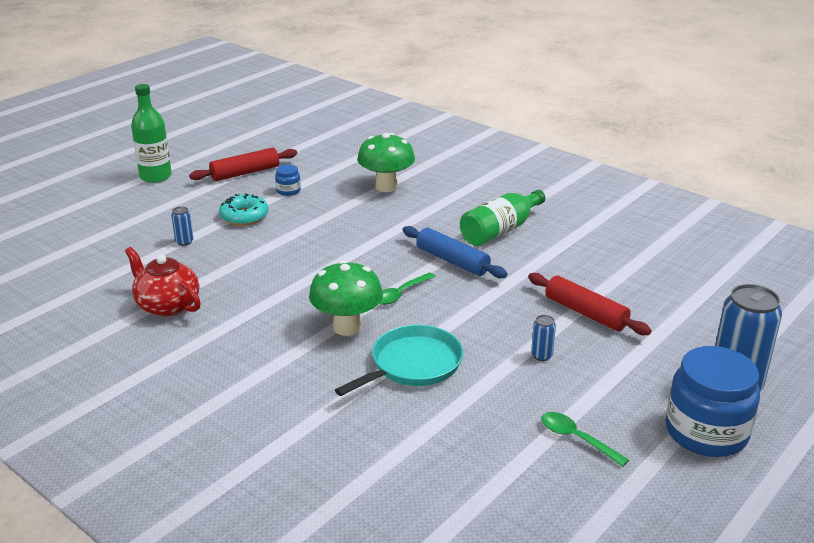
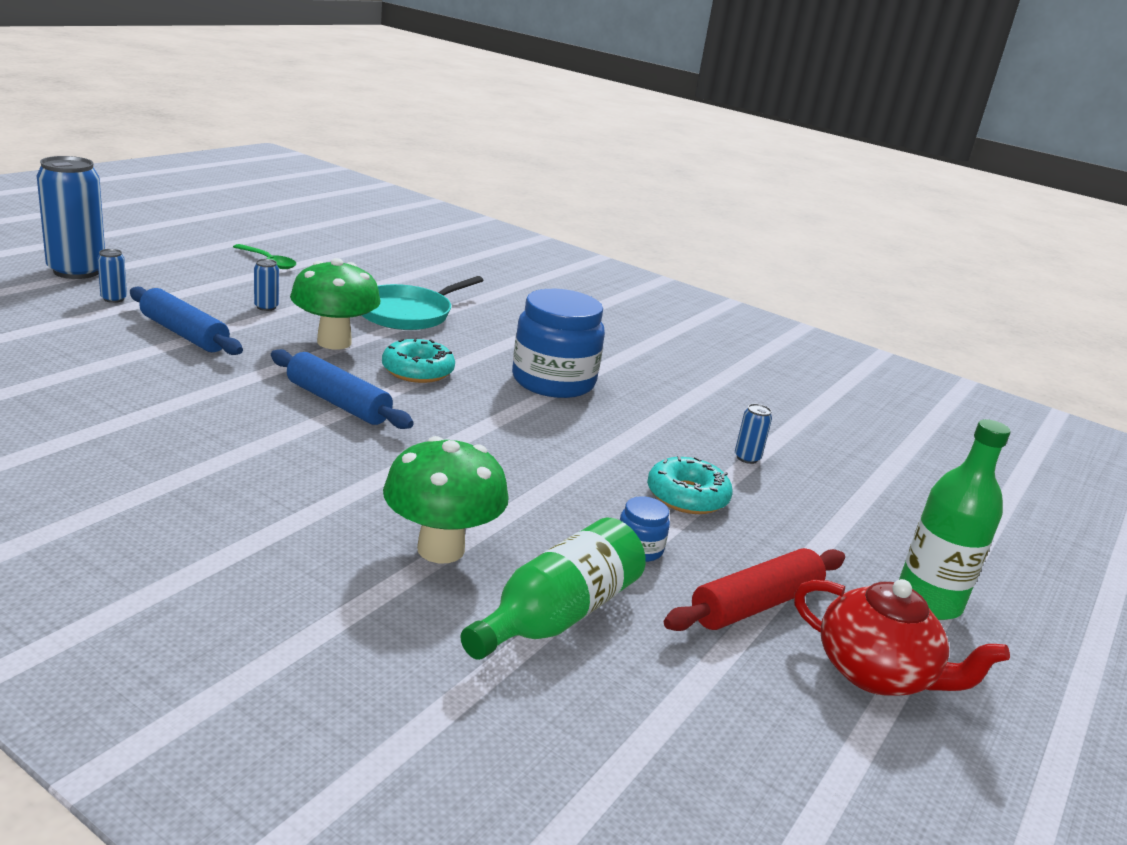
camera: 170 degrees right, 5 degrees down
(167, 305) = (699, 382): red teapot -> red teapot (876, 673)
(347, 327) = (481, 346): green mushroom -> green mushroom (334, 342)
(401, 294) = (417, 371): green spoon -> turquoise donut
(500, 230) = (239, 442): green bottle -> green bottle (557, 615)
(585, 313) = (184, 334): red rolling pin -> blue rolling pin
(669, 349) = (114, 299): none -> blue can
(706, 432) = (146, 253): blue jar -> blue jar (553, 381)

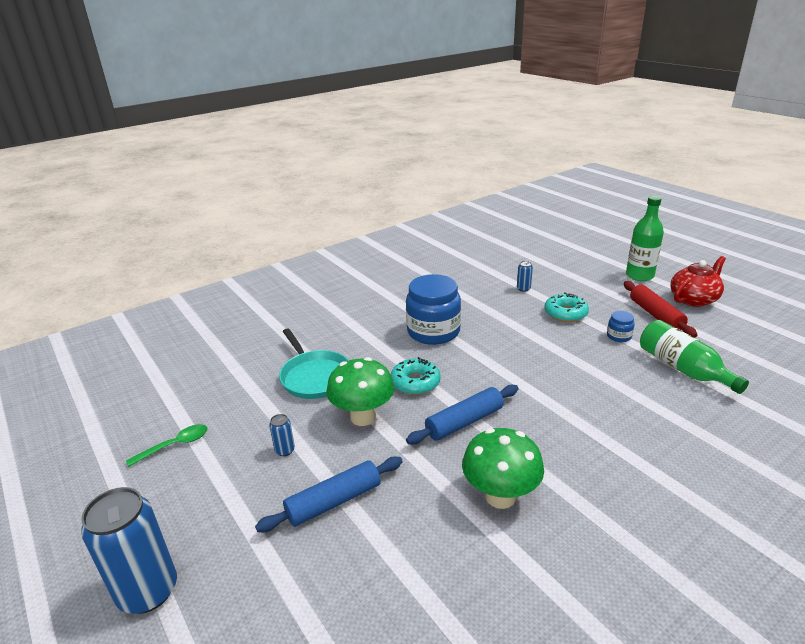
camera: 65 degrees left, 5 degrees up
(114, 299) = (239, 554): blue can -> none
(441, 549) = (636, 397): green mushroom -> green mushroom (500, 496)

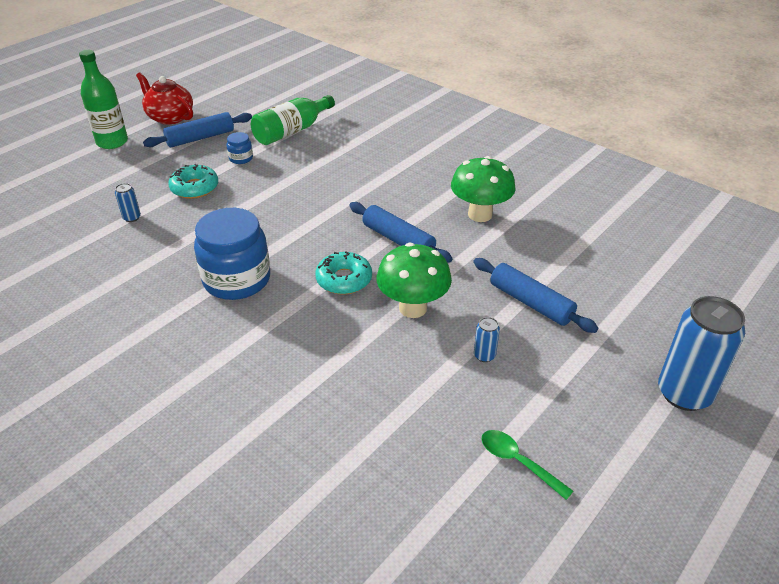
camera: 105 degrees left, 10 degrees up
(315, 377) = (351, 367): turquoise pan -> none
(655, 315) = (200, 138): red rolling pin -> blue rolling pin

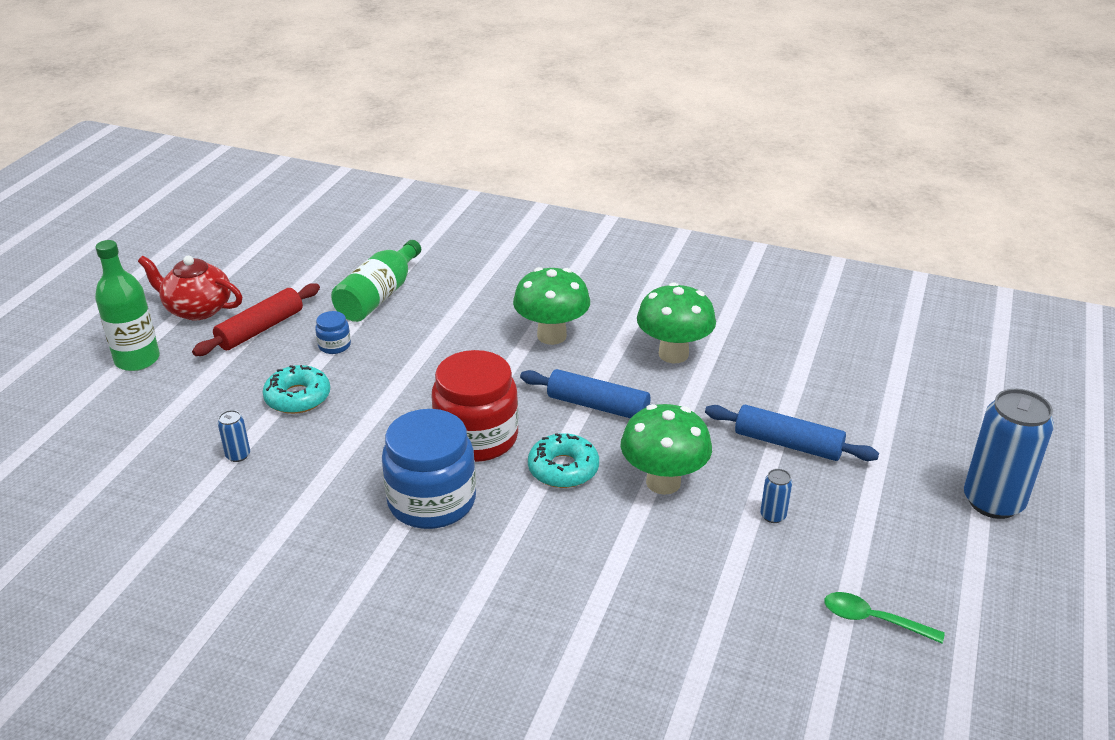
camera: 20 degrees left, 5 degrees down
(200, 138) = (260, 329): blue rolling pin -> red rolling pin
(296, 242) = (476, 438): none -> red jar
(396, 182) = (551, 336): none -> green mushroom

